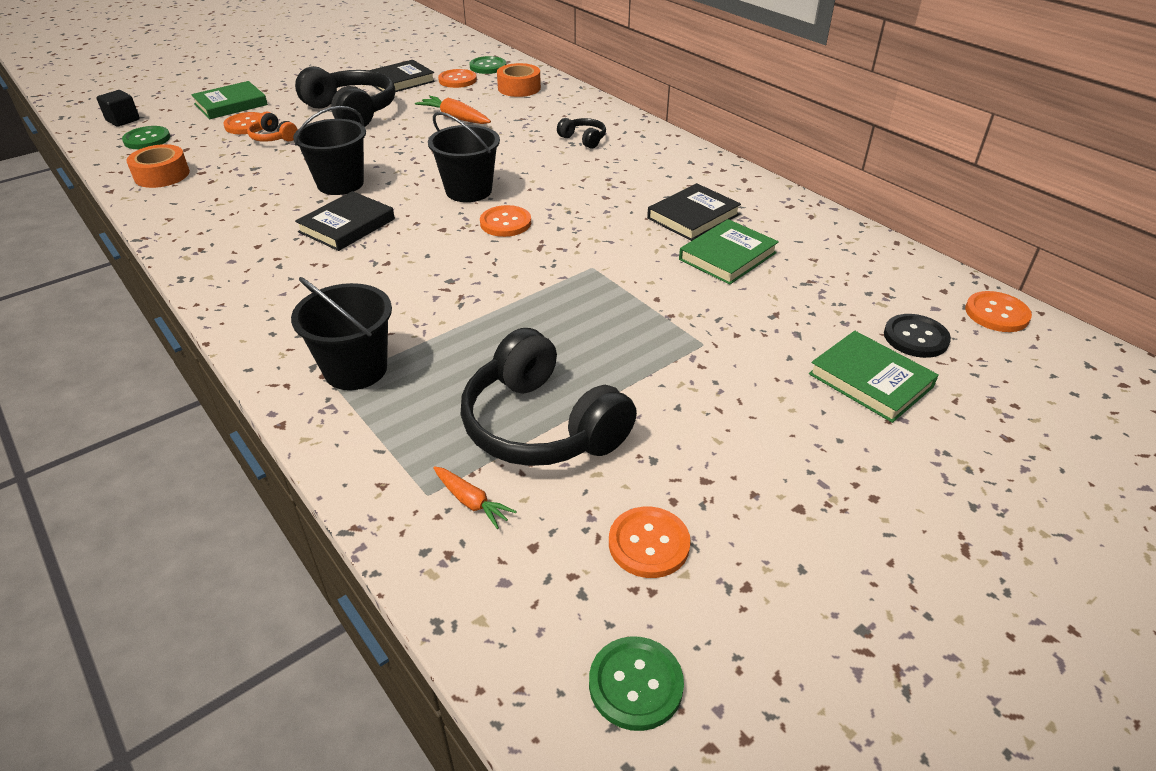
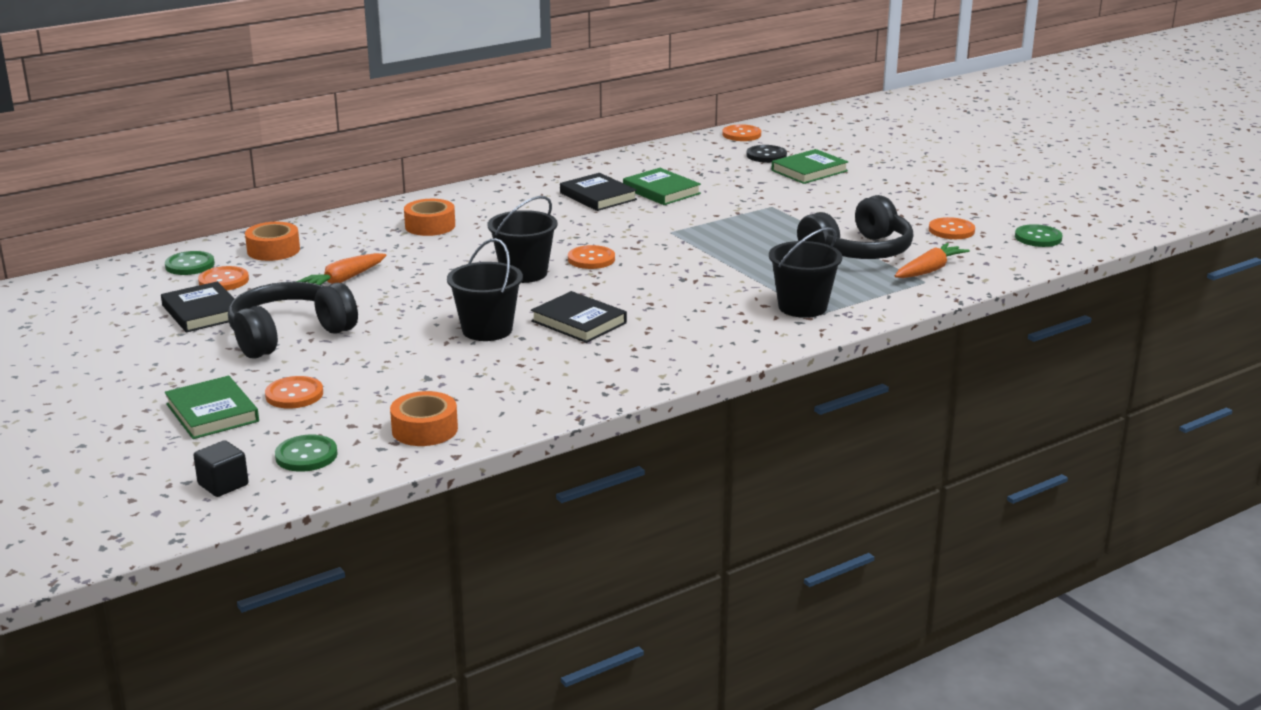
camera: 85 degrees left, 15 degrees down
(273, 137) = (344, 374): orange headphones -> none
(471, 502) = (929, 270): orange carrot -> orange carrot, size x1.59
(583, 139) = (430, 226): black headphones -> orange tape

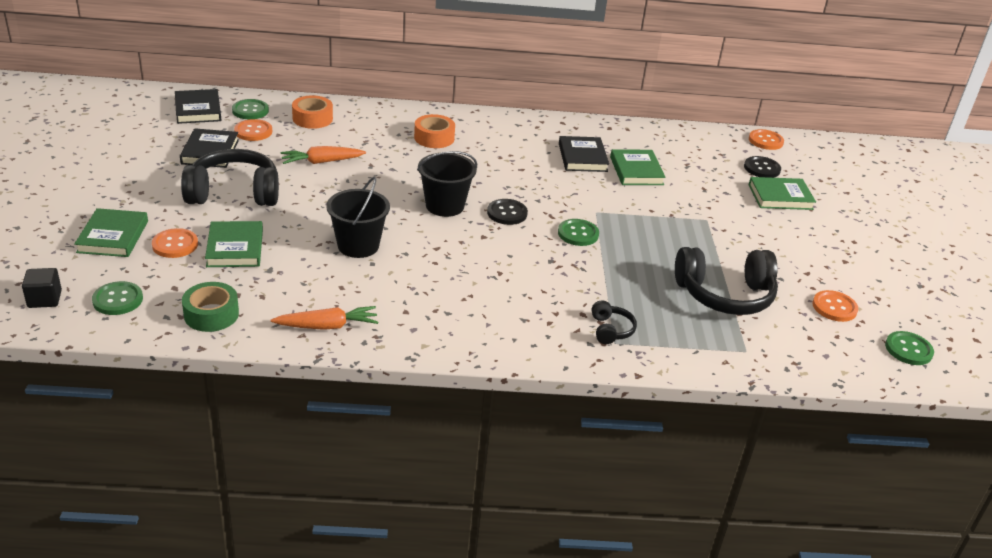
camera: 30 degrees right, 10 degrees up
(364, 375) = (235, 248): none -> green book
(424, 429) = (211, 314): orange tape -> green tape
(579, 322) = (427, 267): black book -> black book (198, 110)
(591, 259) = (507, 213): orange button -> black button
(677, 252) = (578, 234): none -> green button
(802, 307) = (610, 330): black bucket -> black headphones
(929, 270) = (764, 340): orange carrot -> orange carrot (327, 326)

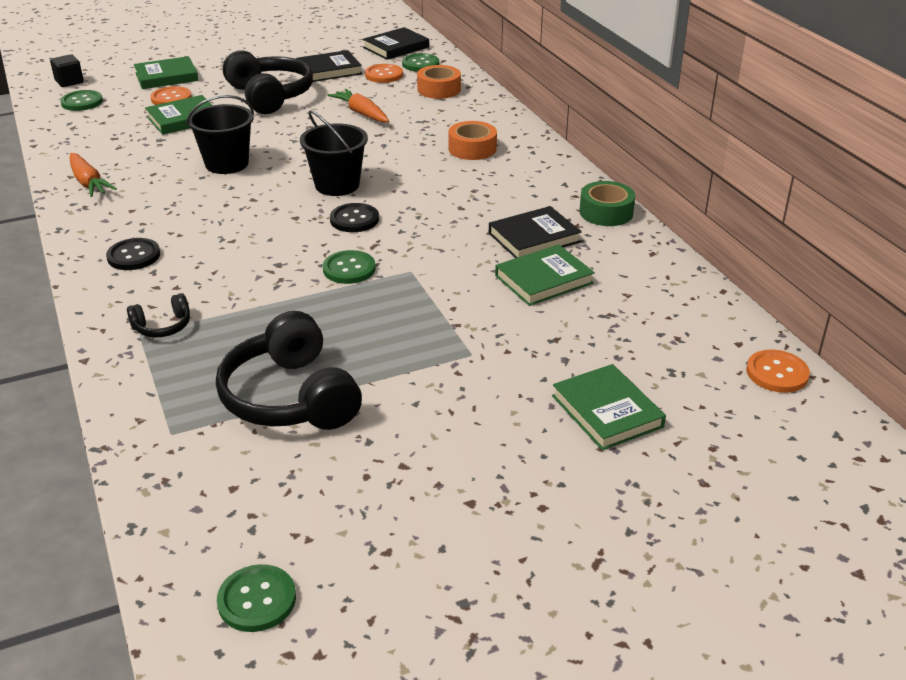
camera: 70 degrees right, 0 degrees up
(211, 314) = (81, 136): green tape -> green tape (606, 212)
(762, 168) = (678, 381): black button -> black button (134, 256)
(834, 307) = (326, 504): orange button -> none

